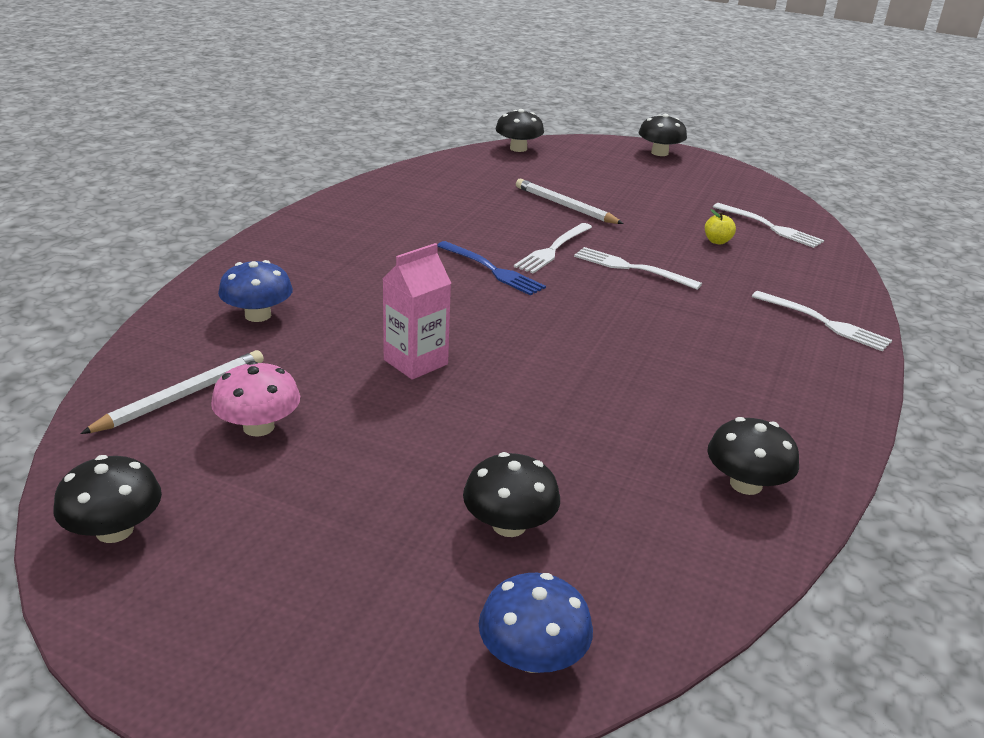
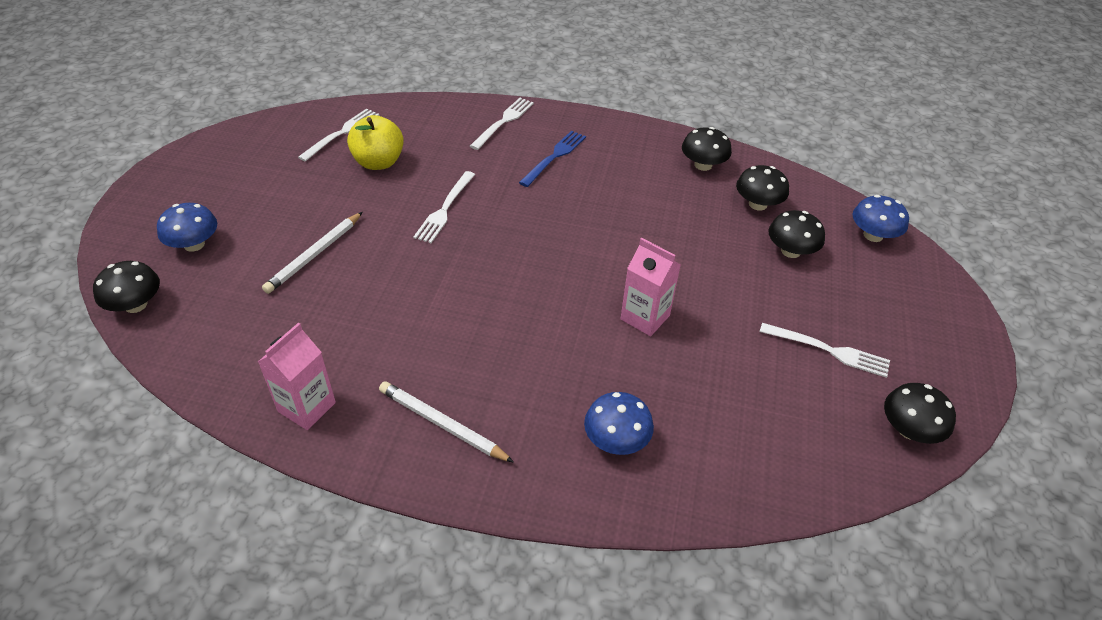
camera: 100 degrees left, 15 degrees up
(182, 396) = (759, 449): white pencil -> white pencil (442, 424)
(258, 427) = (769, 388): pink mushroom -> none
(381, 196) = (307, 407): none -> pink carton
(493, 270) = (474, 291): blue fork -> blue fork (555, 156)
(552, 250) = (421, 257): white fork -> white fork (830, 351)
(587, 165) = (194, 244): none -> blue mushroom
(659, 153) = (152, 192): black mushroom -> black mushroom (758, 204)
(717, 241) = (378, 162): yellow apple -> yellow apple, size x2.08

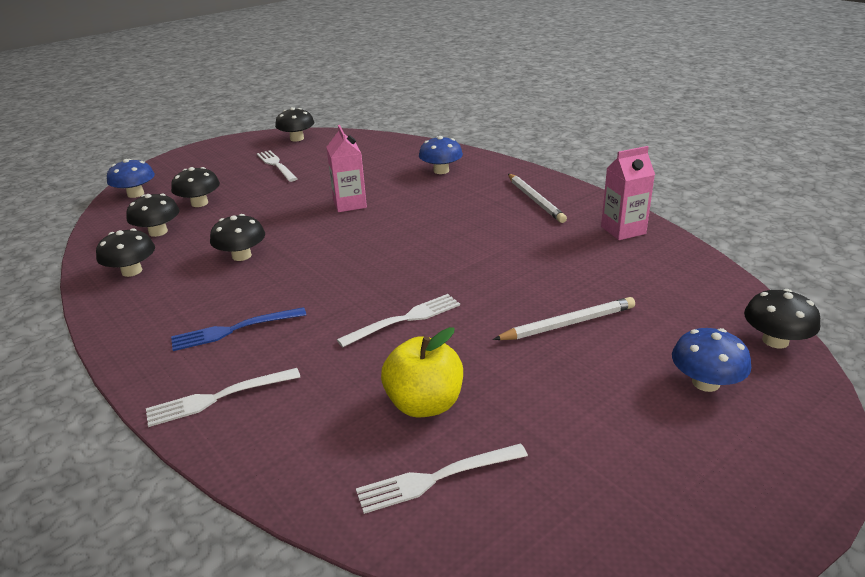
camera: 140 degrees left, 15 degrees down
(646, 211) = (241, 256): none -> black mushroom

